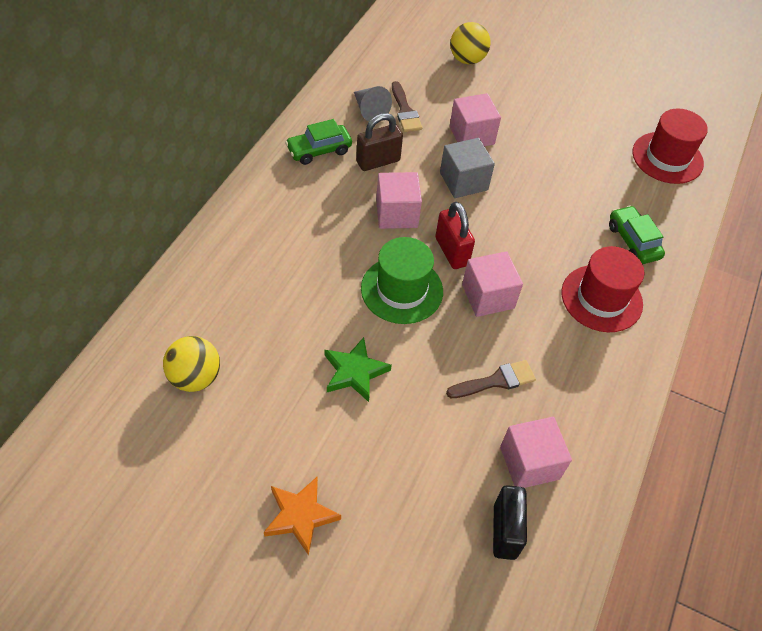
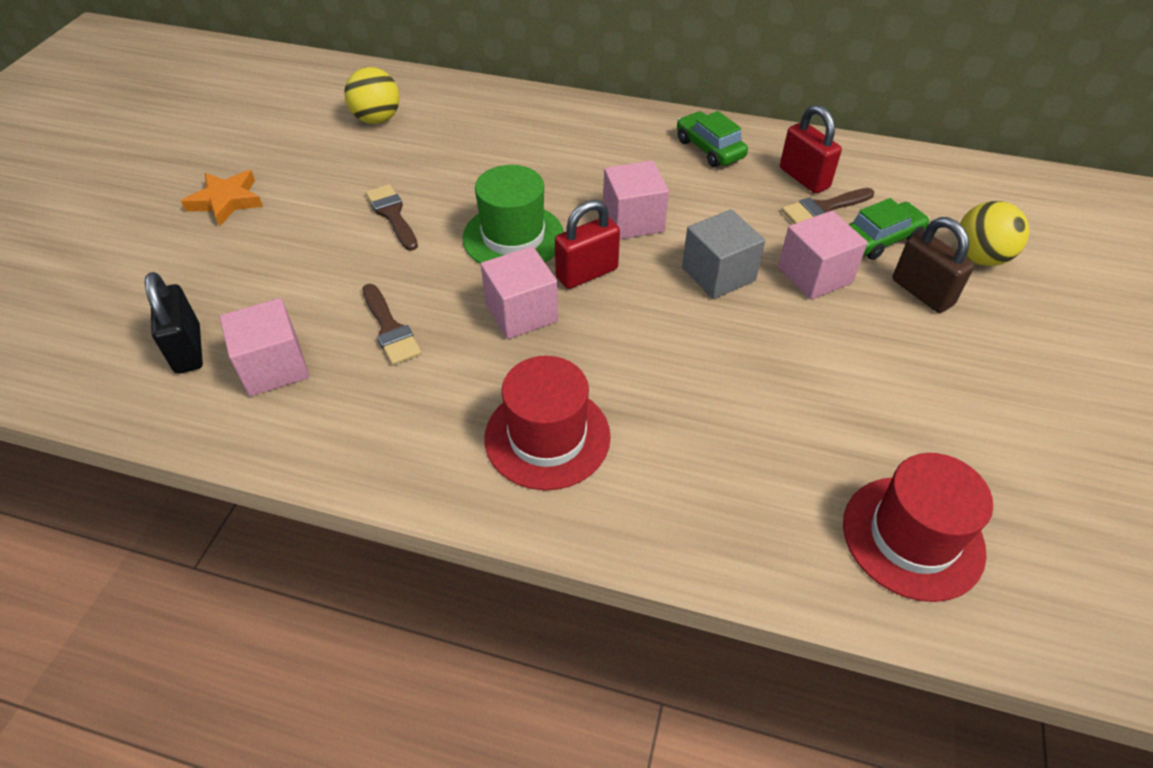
camera: 85 degrees right, 5 degrees down
(355, 372) = (392, 215): green star -> brown brush
(369, 110) = (804, 178): grey cone -> red padlock
(378, 161) = (715, 195): brown padlock -> brown padlock (922, 292)
(504, 531) = (188, 349): black padlock -> black padlock turned 75 degrees clockwise
(633, 241) = (677, 479): green car -> green car (880, 239)

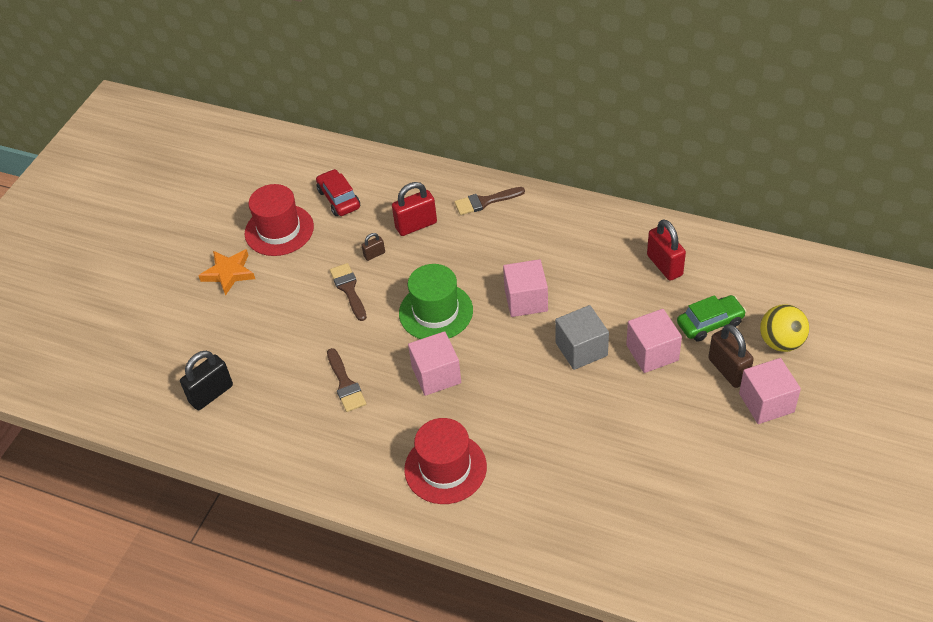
camera: 10 degrees right, 0 degrees up
(188, 349) = (211, 394): black padlock -> black padlock turned 60 degrees clockwise
(274, 367) = (268, 409): pink cube -> pink cube (766, 402)
(377, 119) = (339, 199): yellow ball -> red car
(426, 176) = (374, 254): none -> brown padlock
(587, 273) = (486, 345): red padlock -> red padlock (416, 225)
(709, 149) = (595, 235): green car -> none
(823, 208) = (673, 294): brown brush -> brown brush (485, 201)
(912, 537) = (669, 547): red hat -> red hat (279, 230)

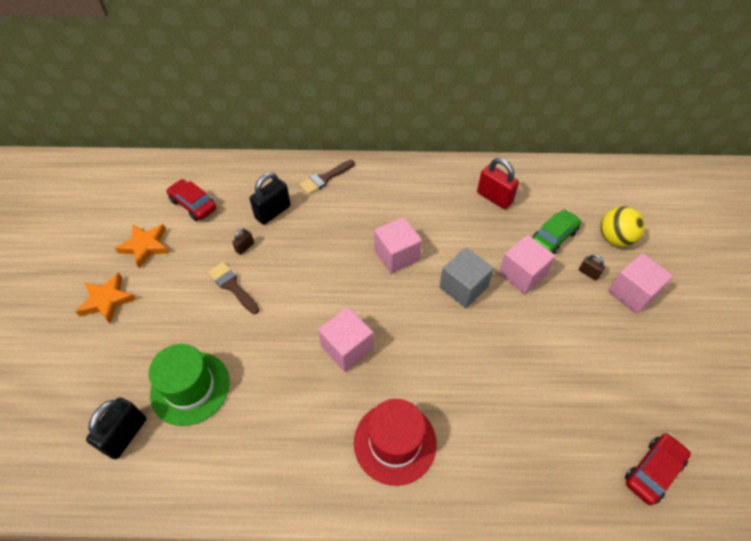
camera: 25 degrees left, 5 degrees up
(279, 230) = (145, 246): red hat -> orange star
(345, 384) = (263, 382): brown brush -> none
(416, 225) = (273, 212): red padlock -> black padlock
(436, 312) = (322, 286): green hat -> green hat (190, 387)
(685, 565) = (653, 471): none -> red car
(728, 370) = (588, 273): brown padlock -> brown padlock, size x0.51

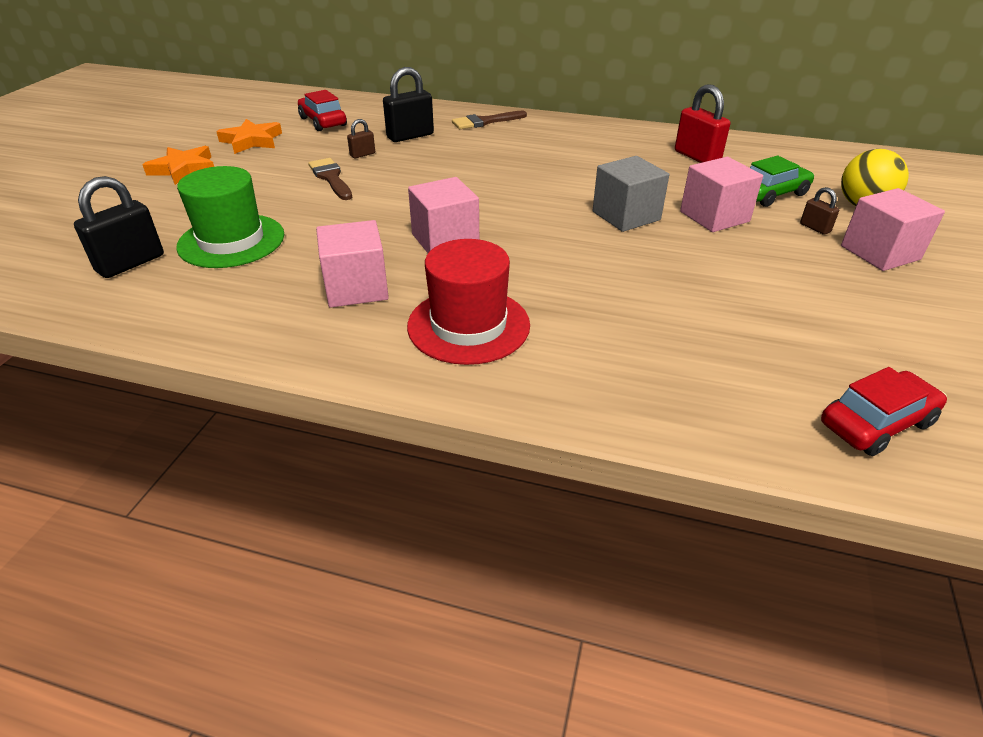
camera: 15 degrees right, 15 degrees down
(396, 255) = (547, 182): pink cube -> pink cube (356, 288)

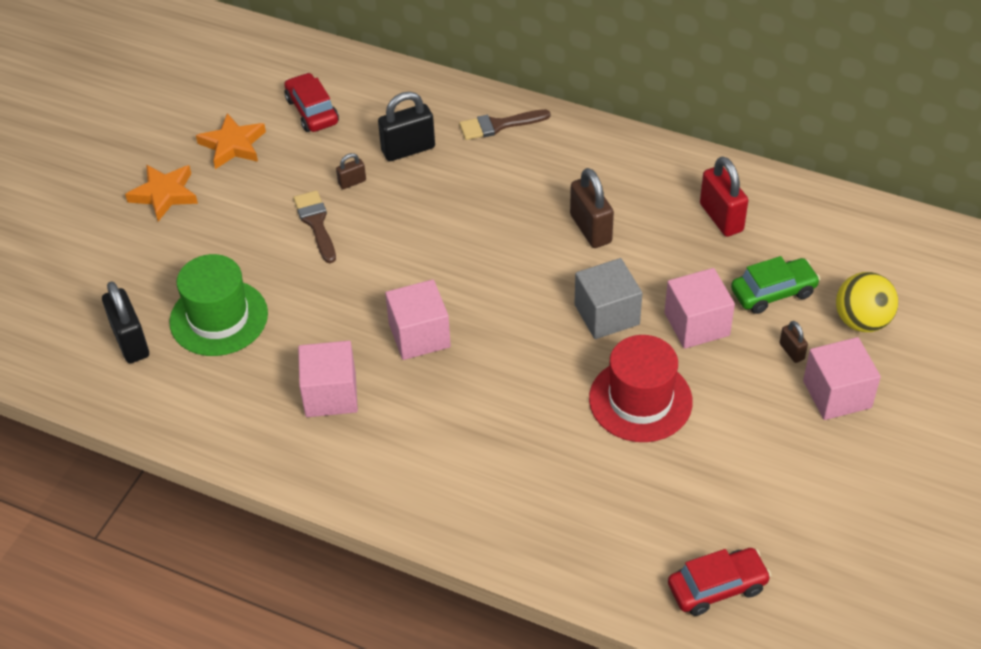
camera: 10 degrees right, 10 degrees up
(130, 263) = (130, 342): black padlock -> black padlock turned 75 degrees counterclockwise
(468, 325) = (422, 450): red hat -> red hat (640, 400)
(586, 168) = (590, 229): none -> brown padlock

